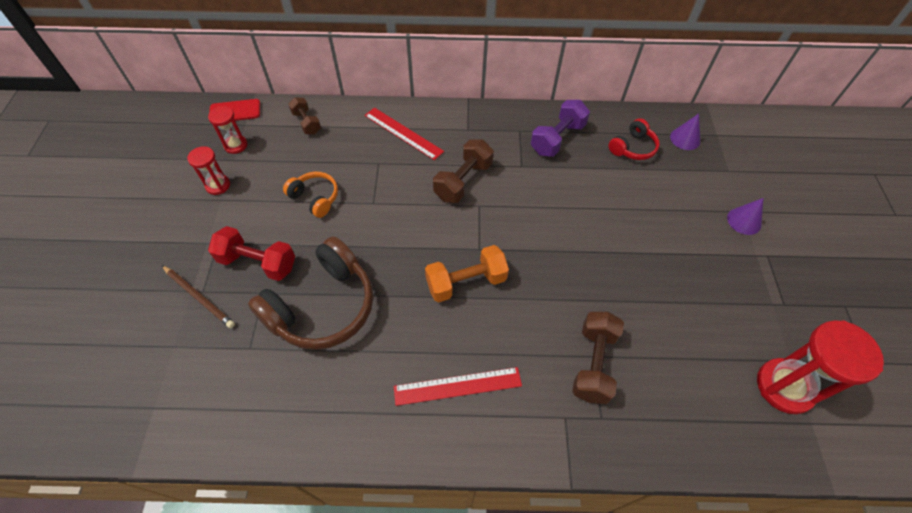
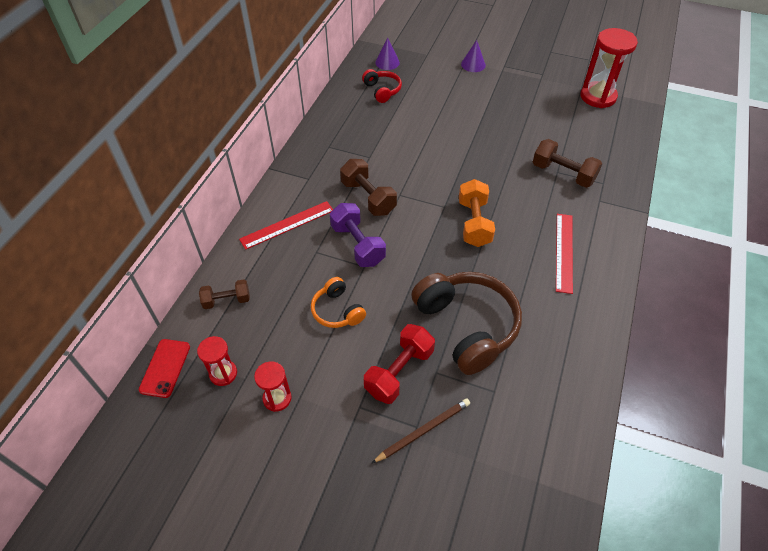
camera: 70 degrees left, 5 degrees down
(315, 198) = (337, 310): orange headphones -> orange headphones turned 90 degrees counterclockwise
(557, 139) = (350, 127): purple dumbbell -> purple dumbbell (358, 245)

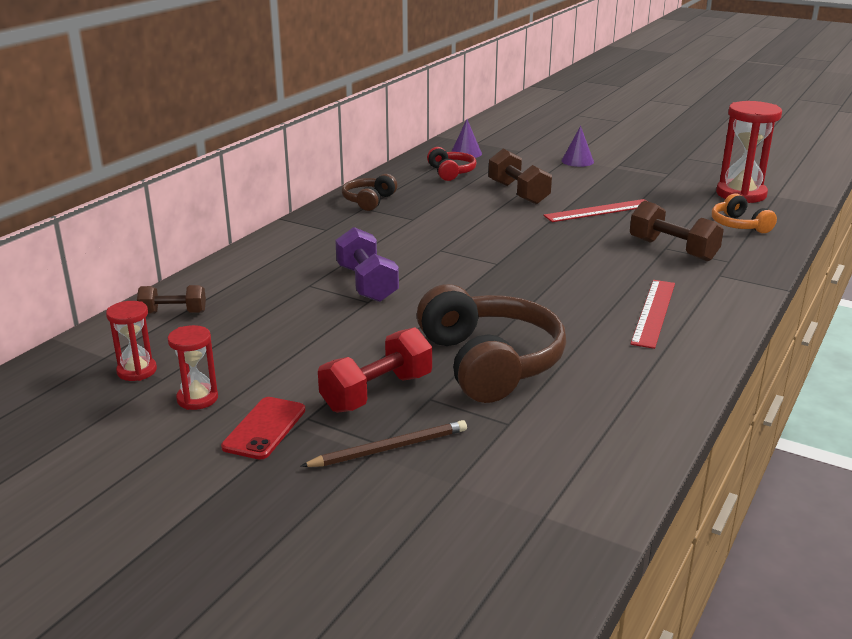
camera: 10 degrees right, 25 degrees down
(165, 368) = (64, 359): red phone -> red phone (264, 428)
(287, 225) = (282, 261): red ruler -> red ruler (599, 211)
(330, 137) = (369, 201): none -> brown headphones
(337, 310) = (315, 334): orange headphones -> orange headphones (739, 225)
(368, 197) = (397, 249): brown dumbbell -> brown dumbbell (518, 193)
(474, 223) = (533, 279): orange dumbbell -> none

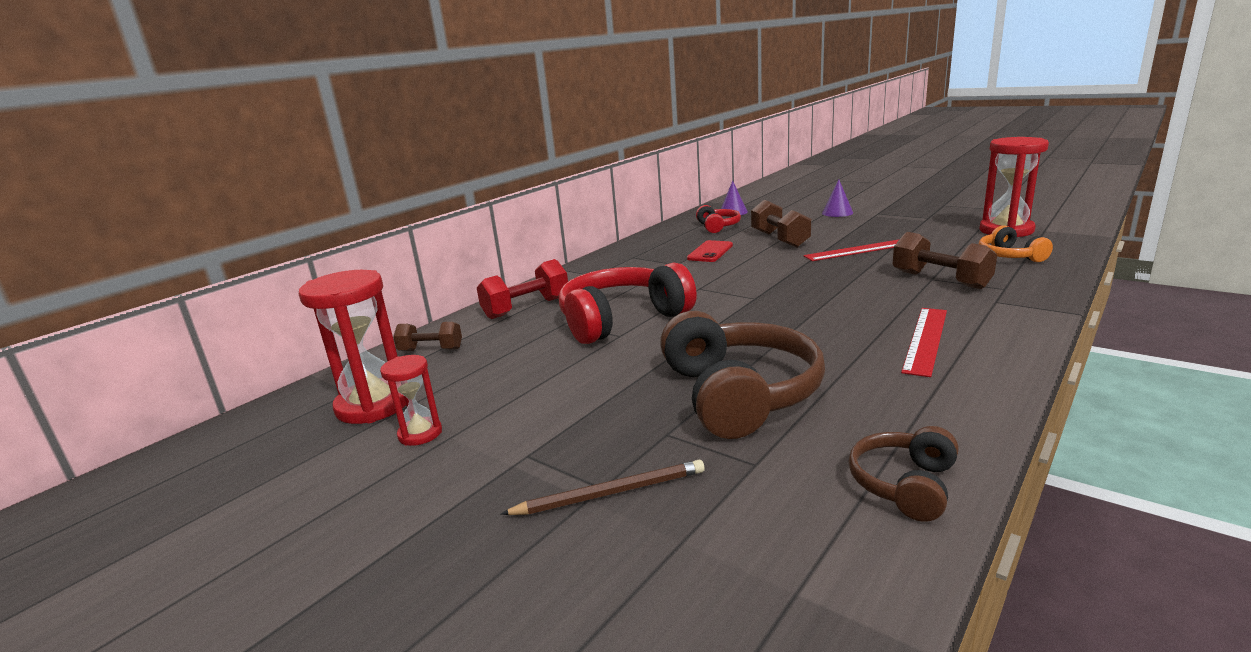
camera: 10 degrees right, 5 degrees down
(137, 371) = (373, 405): red hourglass -> red hourglass, size x1.84
(264, 428) = (477, 467): red phone -> red phone (710, 252)
(367, 284) = (622, 320): purple dumbbell -> red headphones
(369, 201) = (639, 251): brown headphones -> brown headphones (904, 485)
(377, 393) = (609, 427): red dumbbell -> red dumbbell (526, 308)

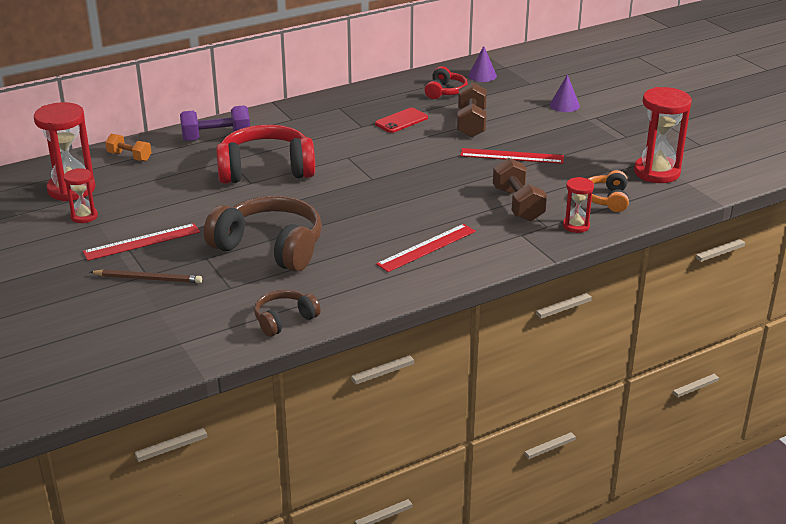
camera: 20 degrees right, 10 degrees up
(431, 350) = (129, 157): brown dumbbell -> orange dumbbell
(526, 308) = (216, 138): red dumbbell -> purple dumbbell
(545, 441) = (142, 242): none -> red ruler
(739, 394) = (270, 247): brown headphones -> brown headphones turned 75 degrees counterclockwise
(1030, 281) = (576, 226): none -> red hourglass

